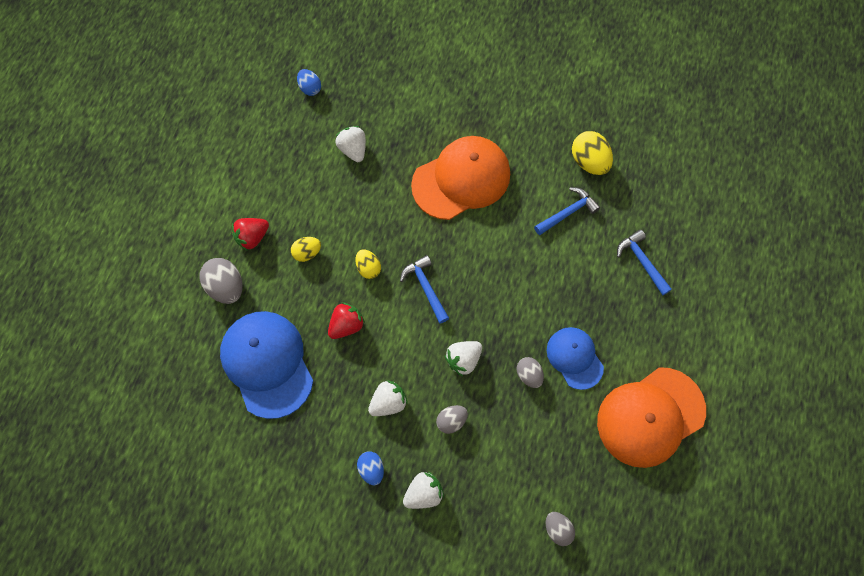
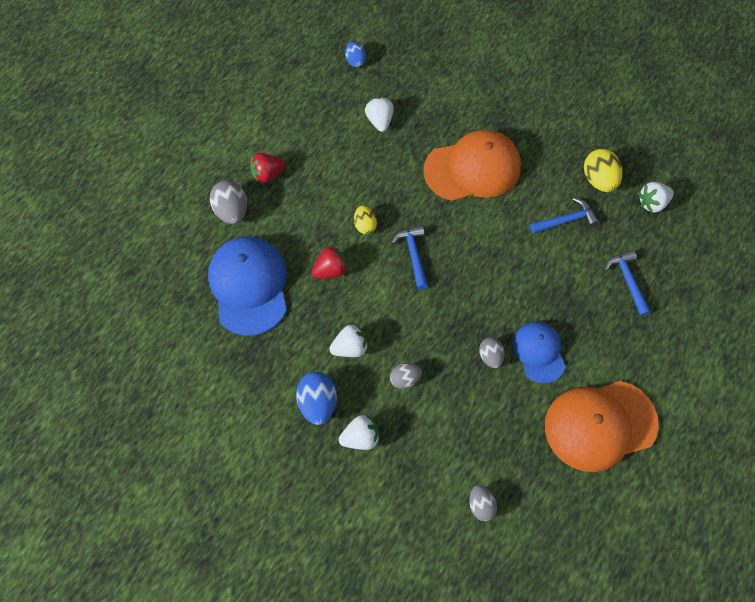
camera: 15 degrees right, 5 degrees down
(307, 253) = (313, 199): yellow egg -> none
(371, 469) = (318, 403): blue egg -> blue egg, size x1.61
(463, 359) = (431, 327): white strawberry -> white strawberry (652, 203)

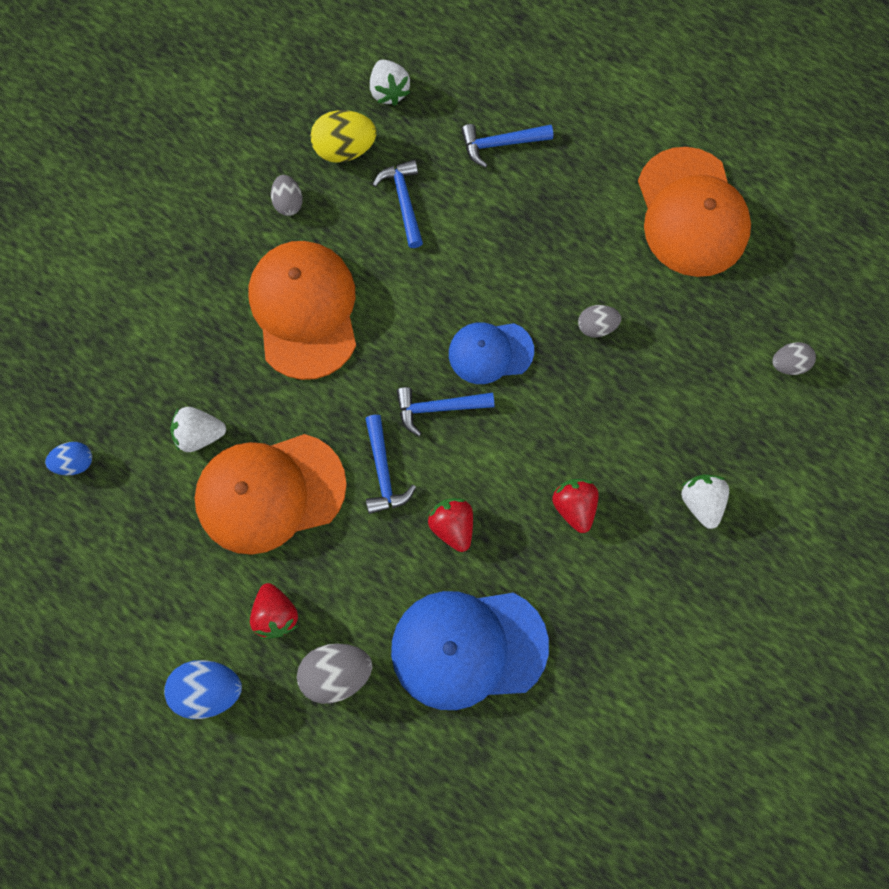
camera: 85 degrees left, 10 degrees up
(318, 403) = (652, 555): blue egg -> blue egg (209, 688)
(345, 163) = (270, 493): none -> orange cap
(350, 347) = (574, 506): white strawberry -> red strawberry
(365, 225) = (383, 471): yellow egg -> blue hammer
(405, 379) = (623, 438): grey egg -> grey egg (288, 203)
(539, 352) = (593, 266): blue cap -> blue cap (490, 352)

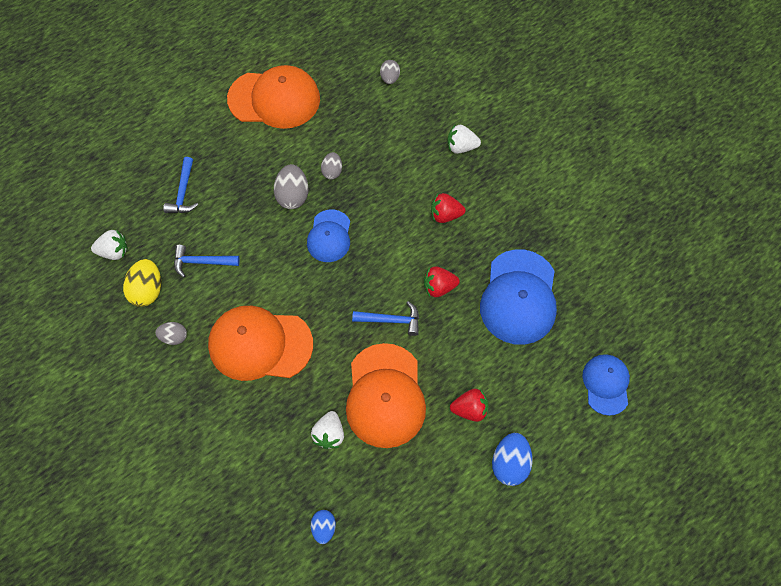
camera: 75 degrees left, 10 degrees down
(337, 672) = (517, 379): grey egg -> grey egg (292, 196)
(361, 809) = (606, 384): none -> blue cap
(438, 408) = (358, 276): blue hammer -> none

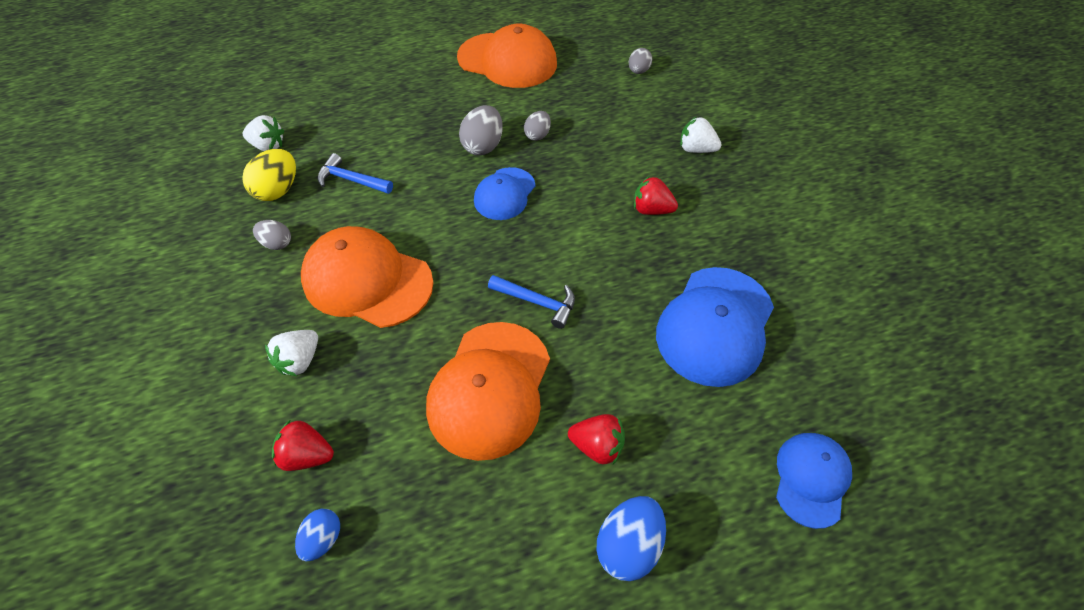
camera: 20 degrees right, 10 degrees down
(183, 192) = (370, 114): blue hammer -> none
(329, 434) = (394, 413): white strawberry -> white strawberry (300, 360)
(439, 287) = (613, 283): red strawberry -> red strawberry (307, 455)

